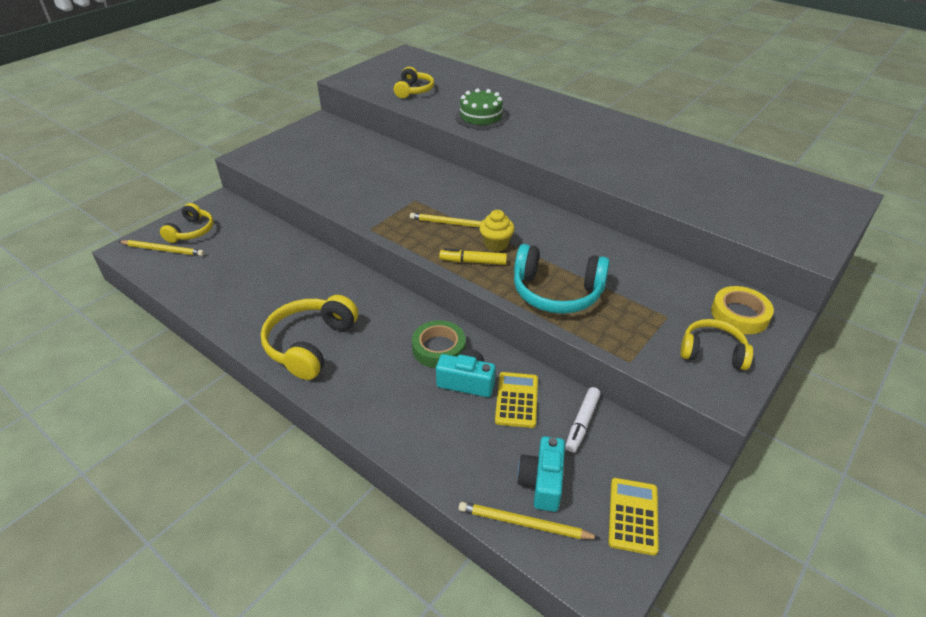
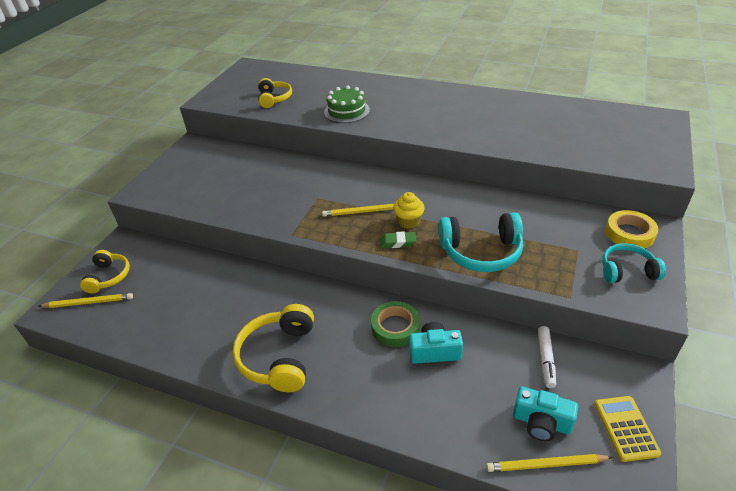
camera: 15 degrees left, 0 degrees up
(473, 262) = (398, 242): yellow marker -> green eraser
(516, 400) = (483, 355): yellow calculator -> none
(542, 482) = (541, 422): turquoise camera -> turquoise camera turned 60 degrees counterclockwise
(712, 352) = (627, 271): yellow headphones -> turquoise headphones

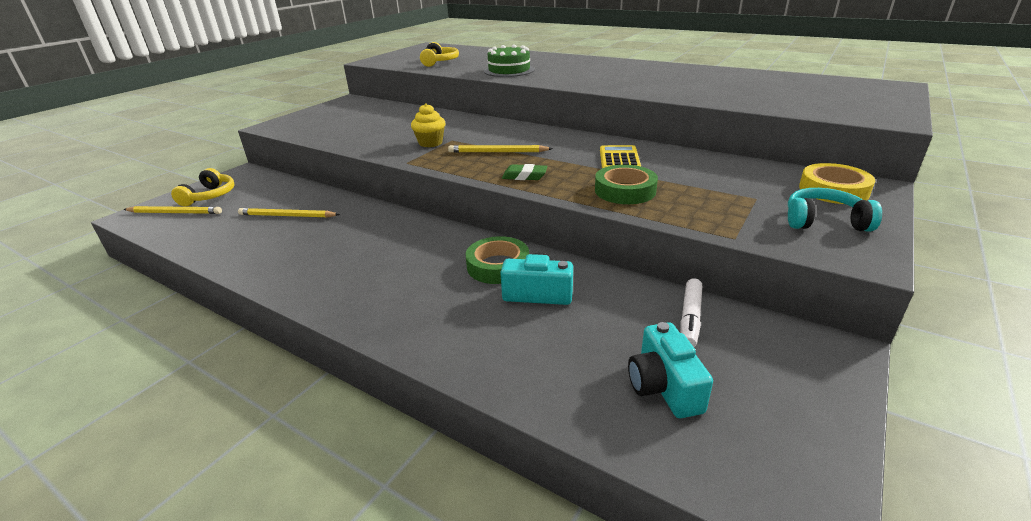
camera: 10 degrees right, 10 degrees down
(279, 357) = (344, 277): yellow headphones -> none
(408, 221) = (545, 162): yellow cupcake -> yellow cupcake (430, 143)
(481, 252) = (625, 190): turquoise headphones -> green tape
(541, 422) = (664, 386): turquoise camera -> turquoise camera turned 45 degrees clockwise
(546, 465) = (656, 439): yellow pencil -> yellow pencil (287, 216)
(625, 428) = (799, 412): yellow calculator -> yellow calculator (619, 160)

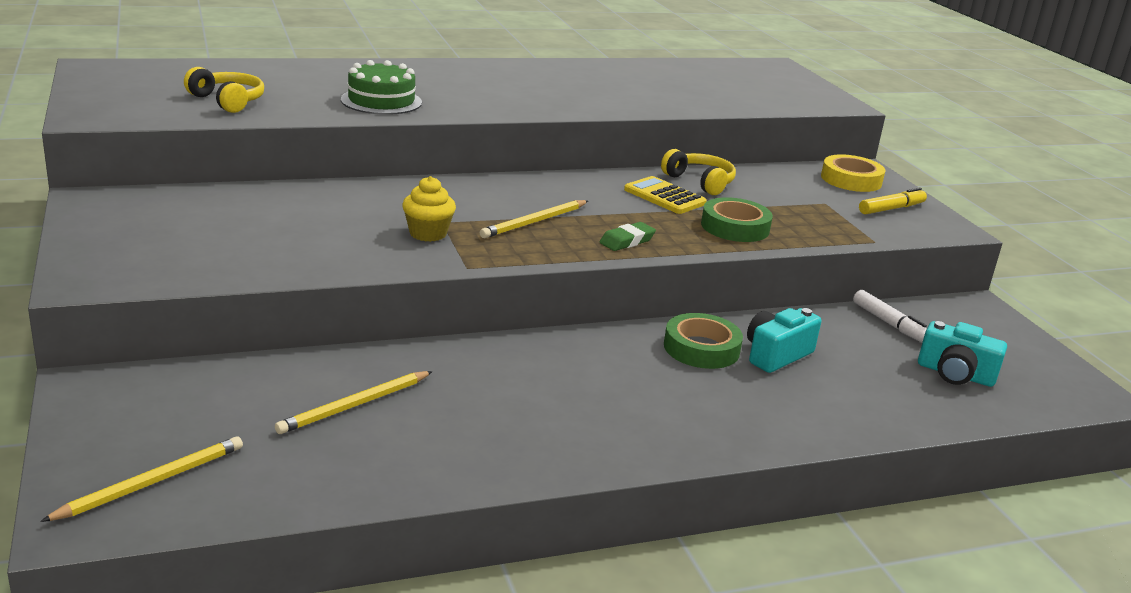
camera: 55 degrees left, 5 degrees down
(209, 196) = (138, 438): yellow headphones -> yellow headphones (700, 182)
(824, 221) = (891, 209): turquoise headphones -> yellow marker

